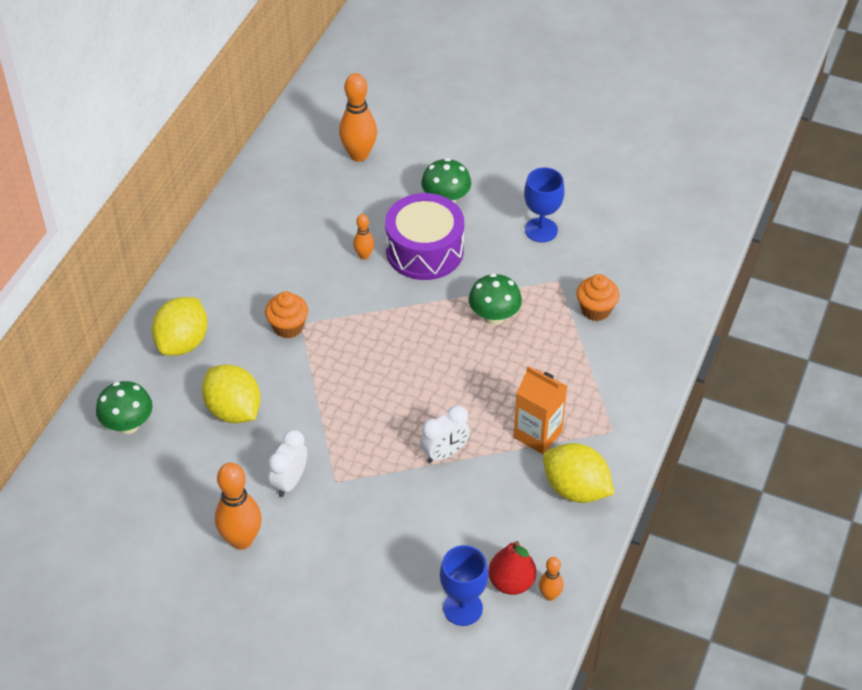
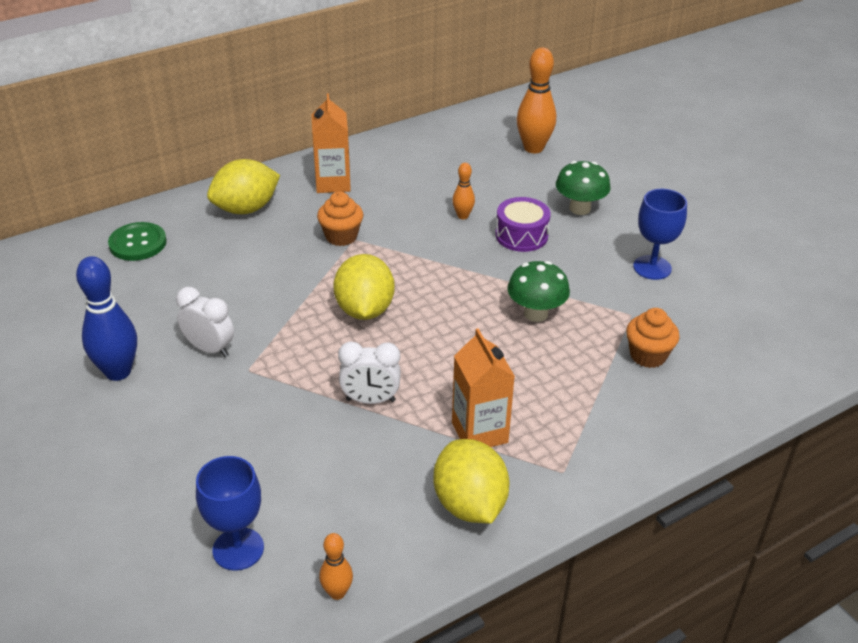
camera: 35 degrees right, 10 degrees down
(128, 425) = (138, 243): green mushroom -> green button
(229, 278) = (333, 183): none -> orange carton
(233, 410) = (228, 273): yellow lemon -> yellow lemon (364, 310)
(241, 540) = (118, 372): orange bowling pin -> blue bowling pin
(290, 482) = (209, 349): white clock -> white clock turned 60 degrees clockwise
(424, 250) = (521, 235): purple drum -> purple drum, size x0.62
(511, 582) = (311, 554): red pear -> none

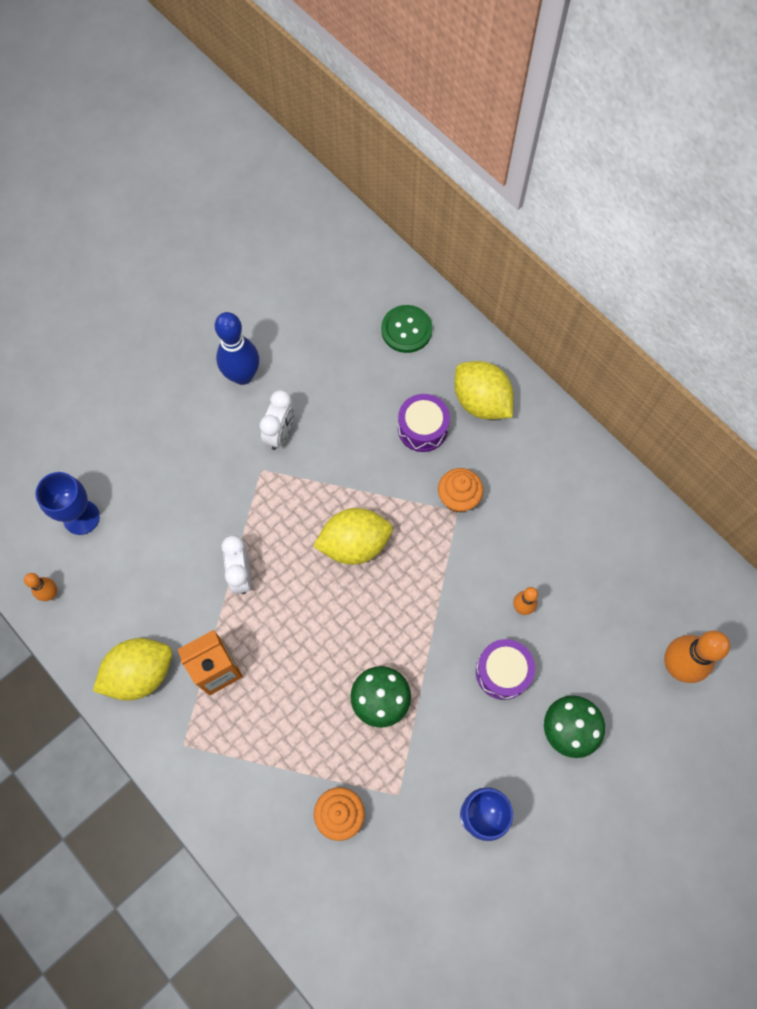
camera: 80 degrees right, 30 degrees up
(256, 248) = (422, 428): none -> purple drum
(333, 183) = (546, 468): orange carton -> none

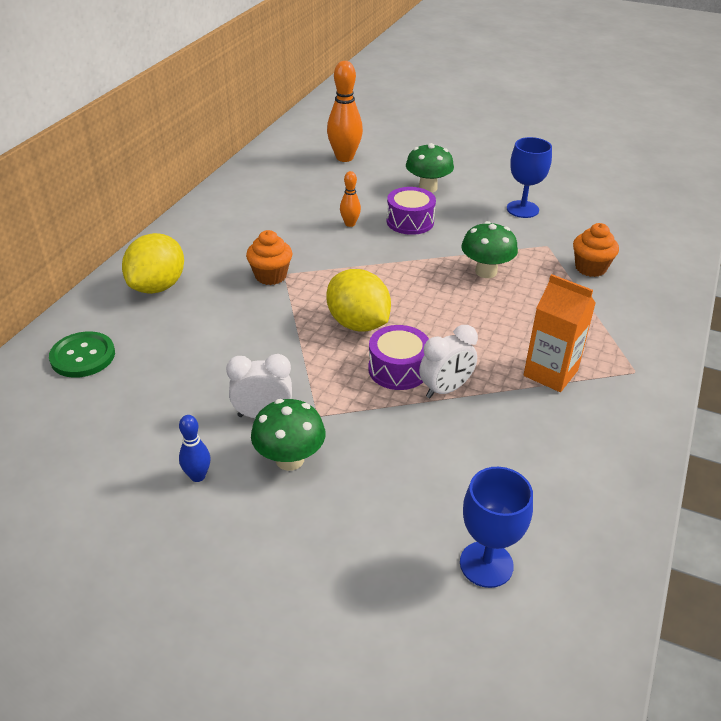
camera: 115 degrees left, 30 degrees down
(51, 594) = (600, 550): orange bowling pin -> none
(140, 673) = (606, 428): yellow lemon -> none
(228, 436) = (290, 459): none -> green mushroom
(242, 375) = (197, 476): blue bowling pin -> blue bowling pin, size x0.52
(422, 428) = (206, 314): purple drum -> purple drum (398, 369)

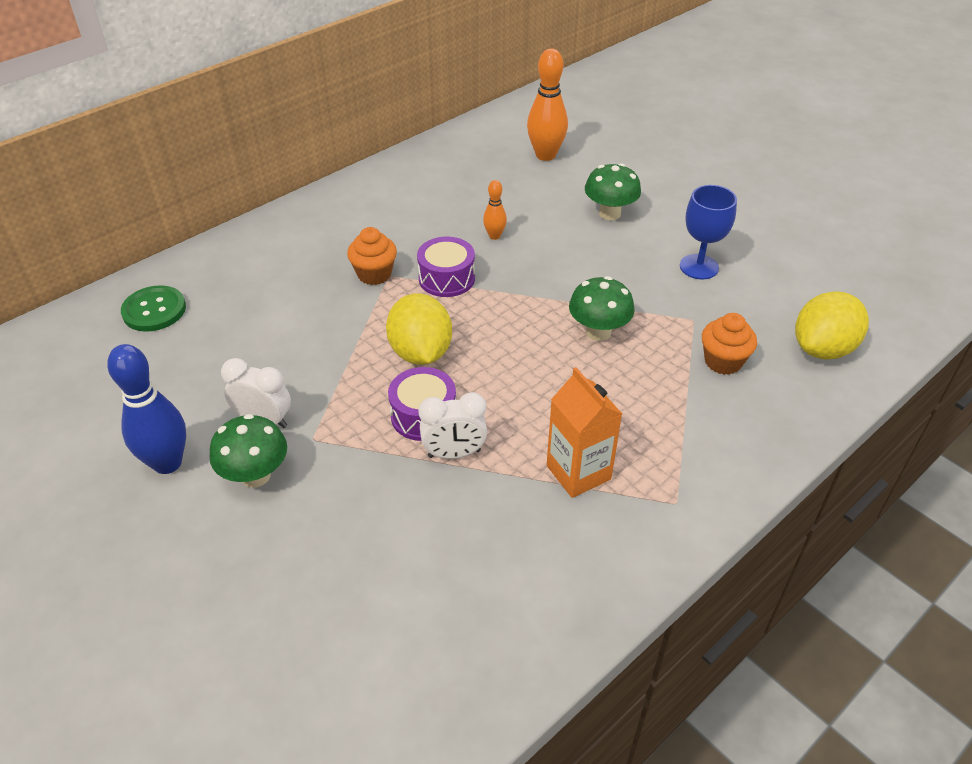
camera: 25 degrees right, 5 degrees up
(158, 286) = (264, 256): yellow lemon -> yellow lemon (822, 349)
(197, 476) = (167, 463): blue bowling pin -> blue bowling pin, size x1.91
(410, 221) = (560, 249): purple drum -> purple drum (446, 278)
(486, 564) = (355, 653): blue goblet -> none

